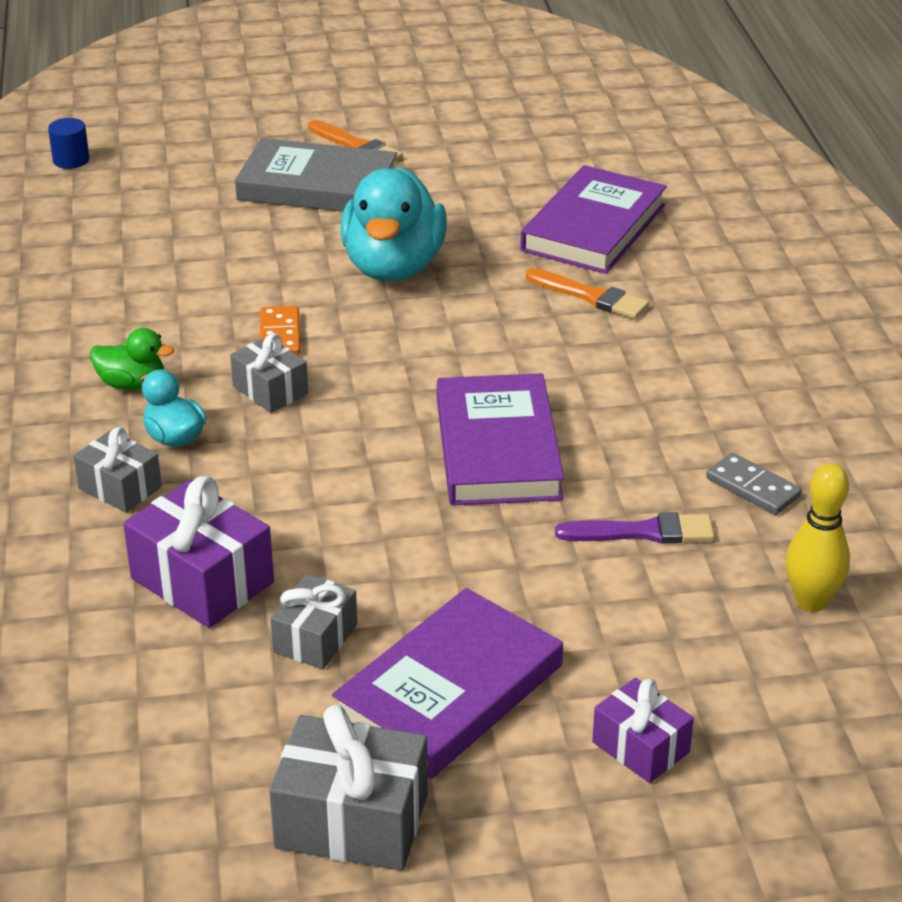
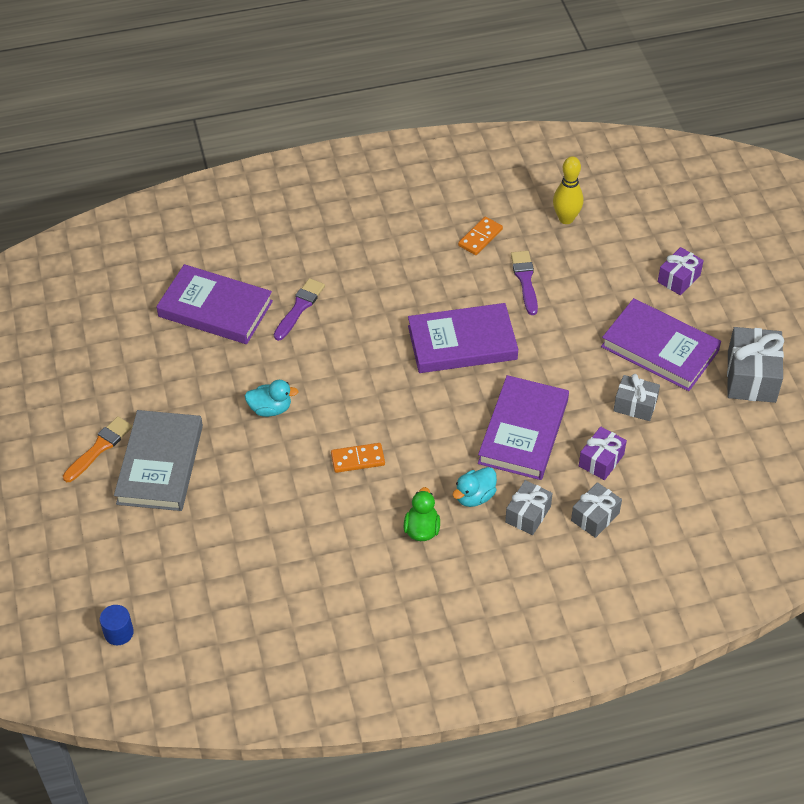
camera: 95 degrees left, 15 degrees up
(202, 580) = (601, 460): purple gift -> purple gift, size x0.61
(270, 390) = (419, 455): grey gift -> grey gift (595, 517)
(289, 498) = (523, 431): none -> purple book
(393, 267) = (270, 409): turquoise duck -> turquoise duck, size x0.49
(591, 296) = (299, 307): orange brush -> purple brush
(753, 487) = (480, 237): grey domino -> orange domino

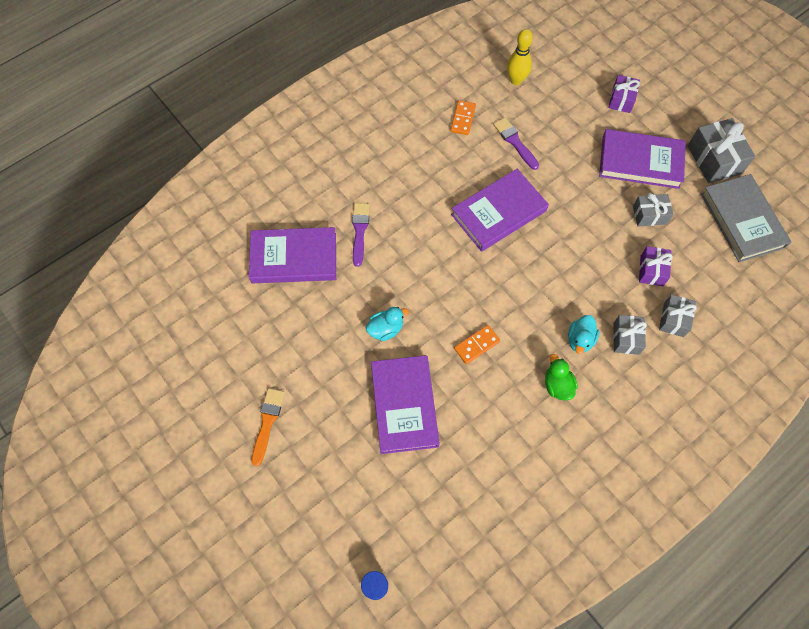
camera: 25 degrees left, 15 degrees up
(160, 464) = (325, 416): grey book -> grey book (742, 220)
(523, 431) = (584, 270): purple book -> purple book (404, 405)

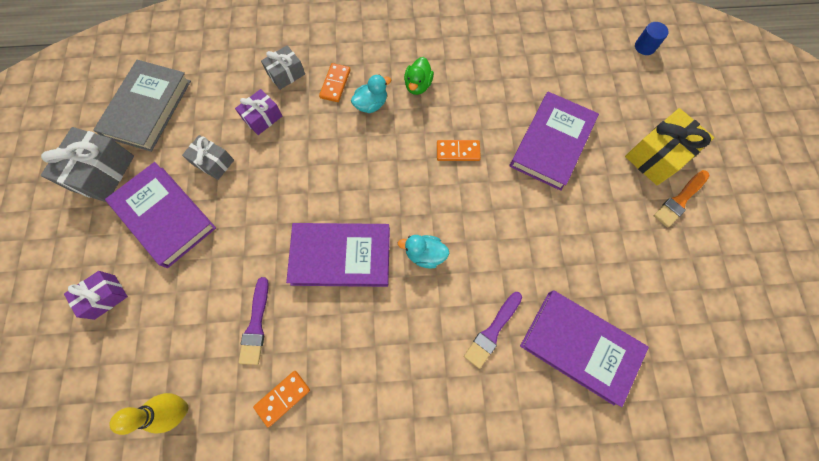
camera: 145 degrees left, 5 degrees up
(305, 455) = (657, 156): none -> yellow gift
(386, 329) = (528, 214): turquoise duck -> turquoise duck (425, 254)
(626, 338) = (335, 84): grey gift -> orange domino

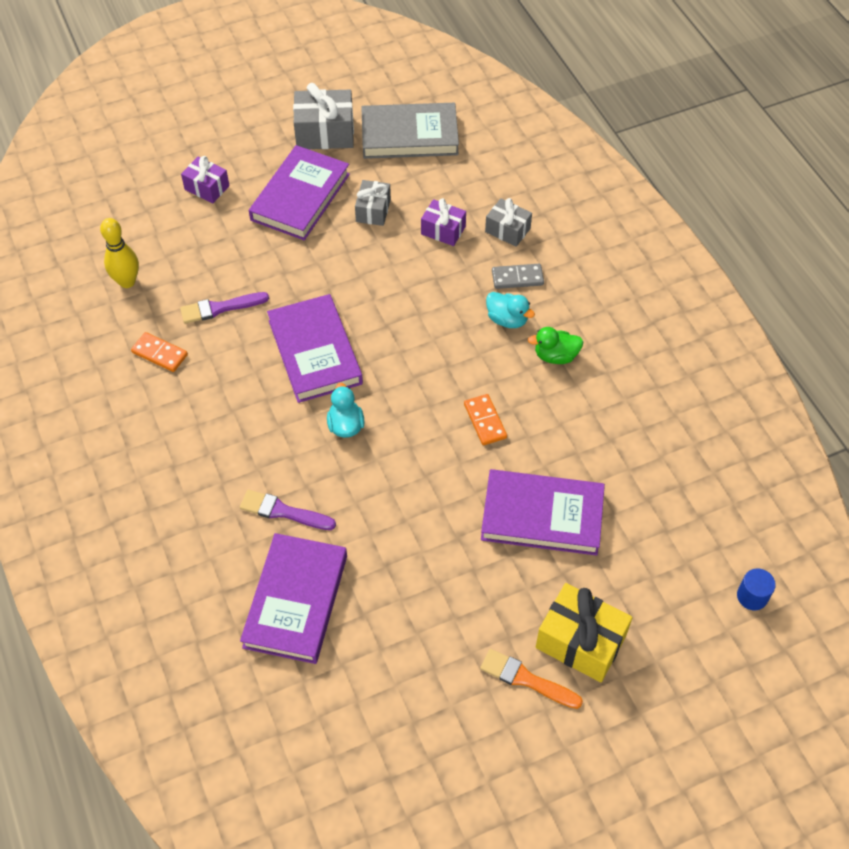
camera: 70 degrees right, 15 degrees down
(335, 84) = (517, 278): orange domino -> grey domino

